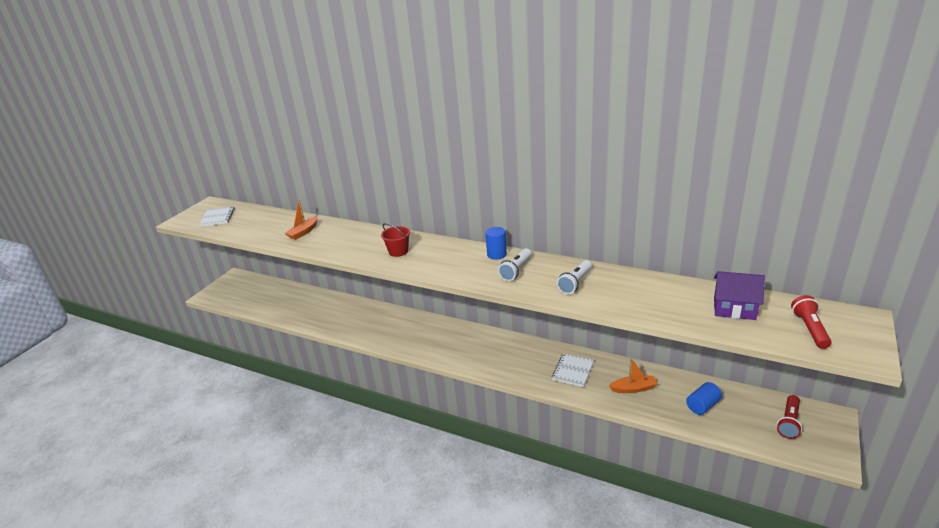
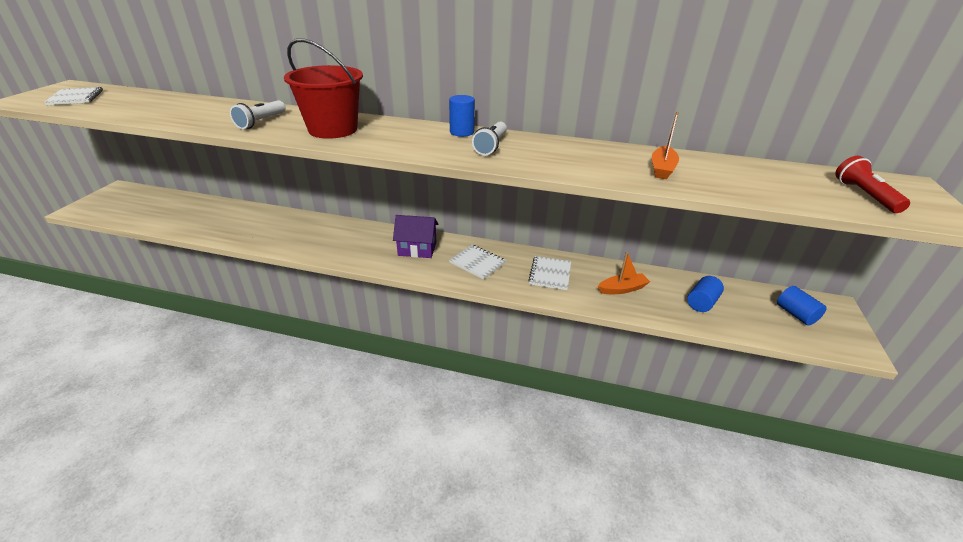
camera: 15 degrees left, 5 degrees up
(303, 232) = (200, 112): orange boat -> orange boat (662, 169)
(398, 251) = (333, 129): red bucket -> red bucket, size x1.90
(512, 357) = (477, 263): none -> white notebook
(575, 283) = (569, 157): white flashlight -> white flashlight (261, 122)
(734, 309) = (767, 178): purple house -> purple house (417, 249)
(789, 422) = (795, 314): red flashlight -> blue cylinder

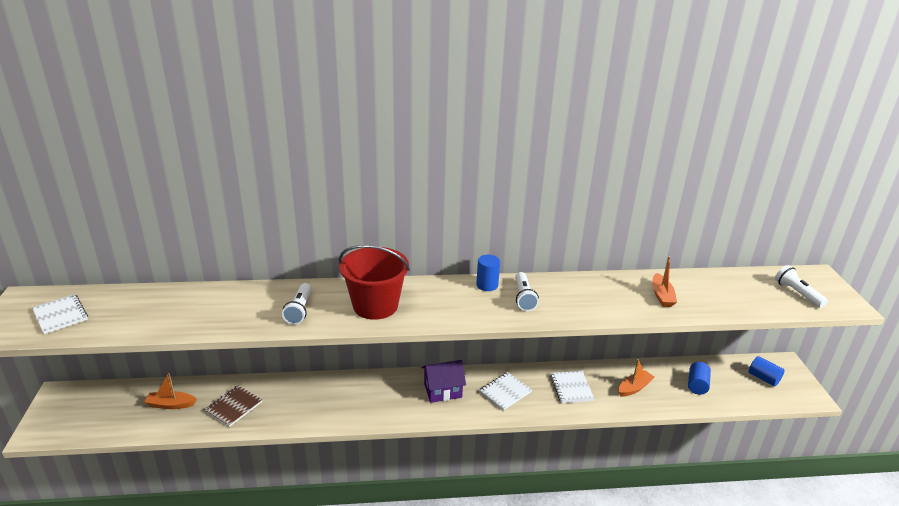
camera: 20 degrees left, 5 degrees down
(186, 211) = (171, 404): none -> orange boat
(230, 223) = (234, 407): none -> brown notebook
(477, 263) = (505, 392): white notebook -> white notebook turned 60 degrees counterclockwise
(864, 195) = (797, 293): red flashlight -> white flashlight

